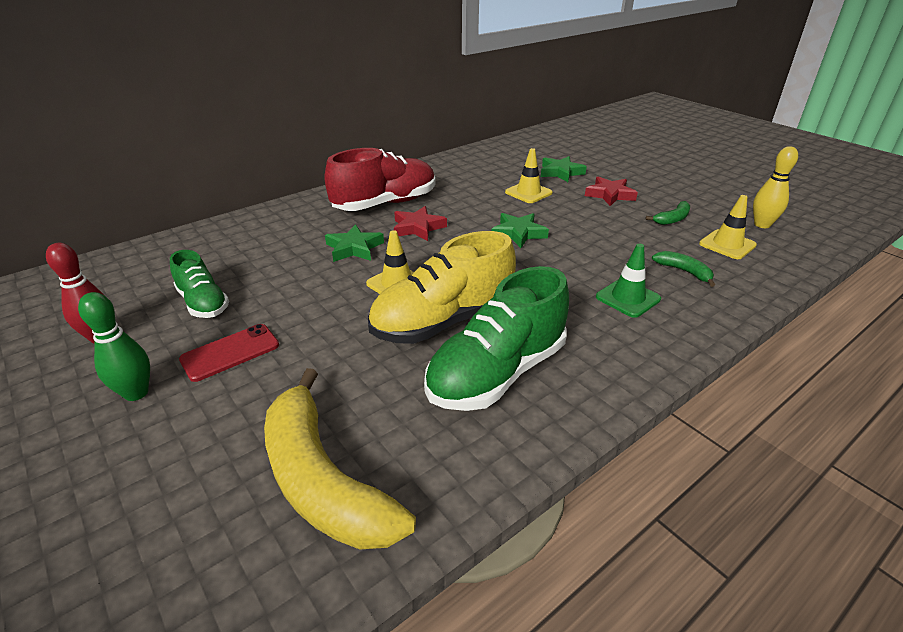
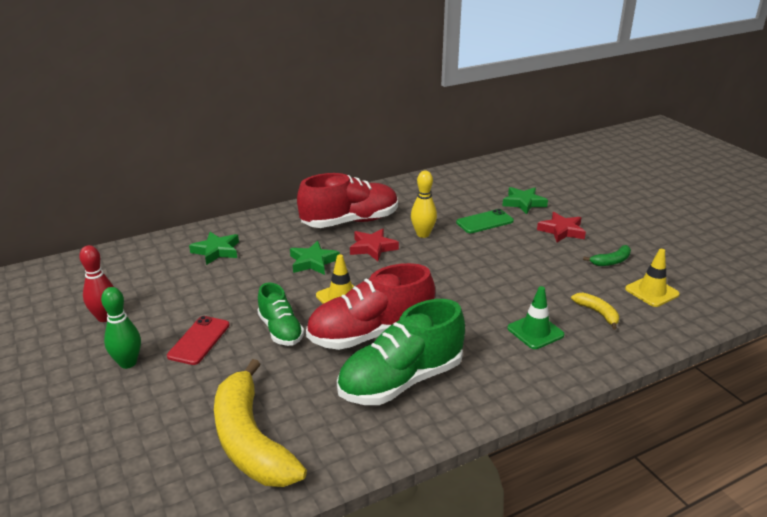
camera: 10 degrees right, 5 degrees down
(203, 303) = (183, 298): green shoe -> green shoe (280, 330)
(230, 352) = (199, 340): red phone -> red phone turned 45 degrees counterclockwise
(443, 321) = (370, 334): yellow shoe -> red shoe
(518, 233) = (461, 262): green star -> green star (216, 251)
(528, 193) = (484, 222): yellow traffic cone -> green phone
(684, 271) = (597, 313): green banana -> yellow banana
(762, 225) = (697, 275): yellow bowling pin -> yellow bowling pin (423, 234)

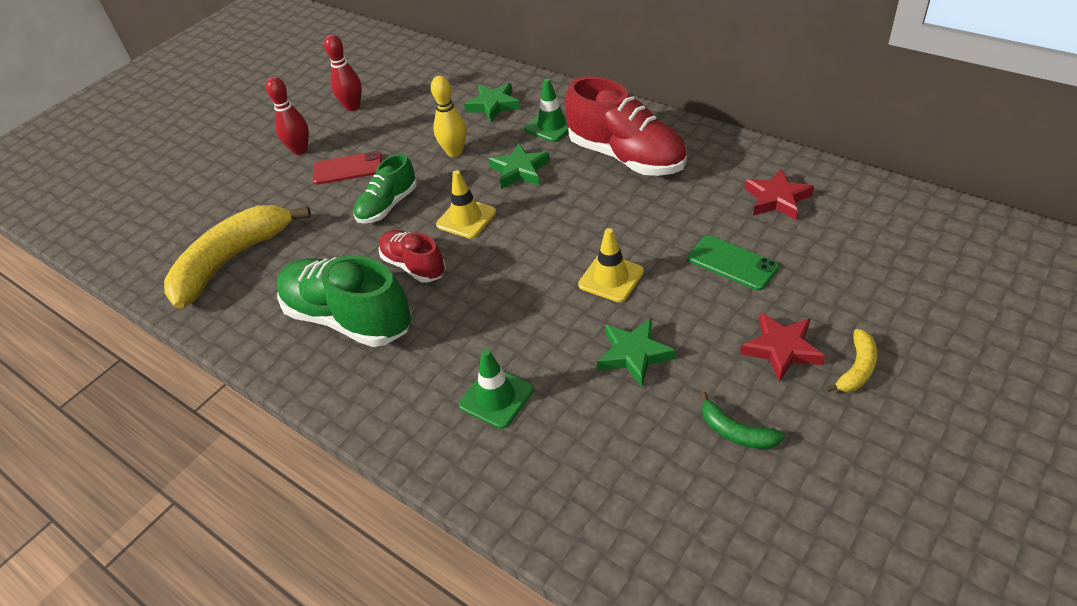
camera: 70 degrees right, 15 degrees up
(128, 363) = (300, 150): green bowling pin -> red bowling pin
(278, 236) = (551, 125): none -> green traffic cone
(370, 334) = (414, 266): red shoe -> red shoe, size x0.58
(372, 248) = (582, 197): red star -> red star (776, 199)
(423, 234) = (648, 222): yellow bowling pin -> yellow bowling pin (454, 152)
(523, 203) = (830, 282): green star -> green star (634, 354)
(597, 313) = (578, 450): yellow banana -> yellow banana (857, 369)
(652, 291) = (682, 503): yellow traffic cone -> yellow traffic cone (611, 278)

